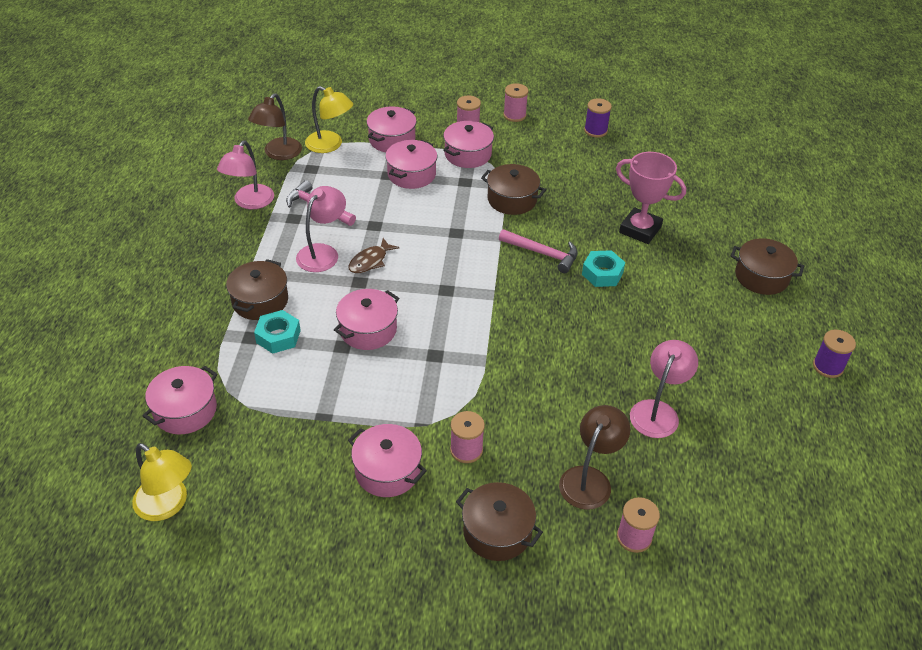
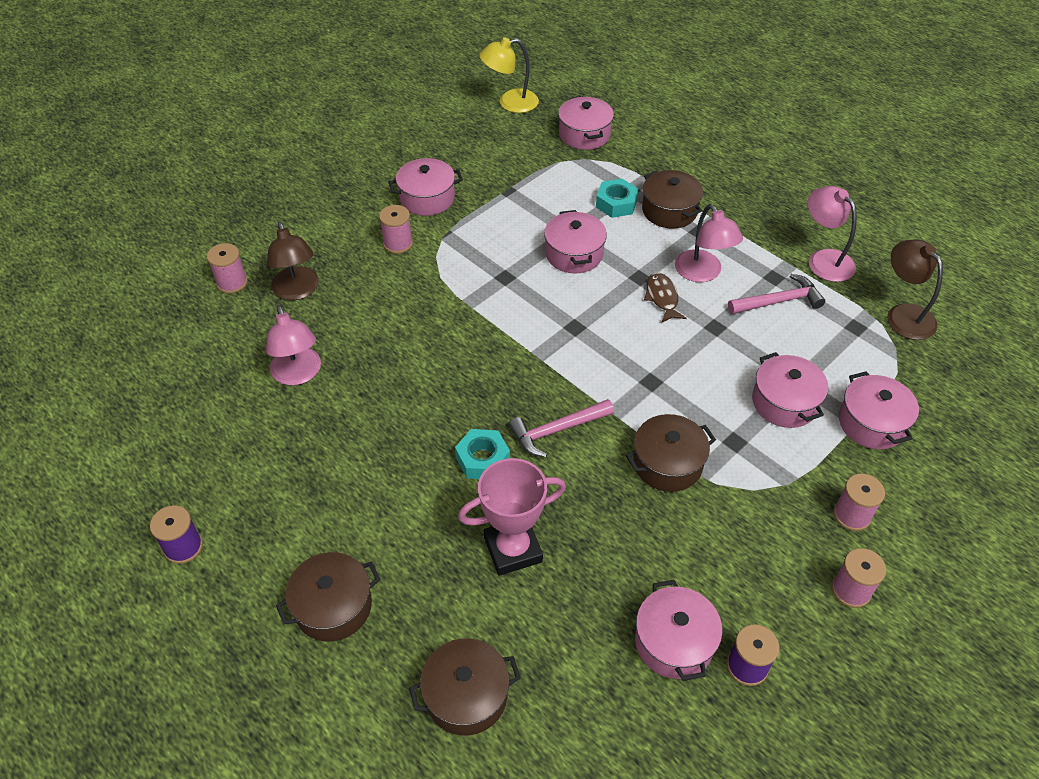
camera: 130 degrees right, 5 degrees up
(330, 145) = (895, 363): yellow lamp -> none
(468, 154) = (789, 478): pink pot -> pink pot (674, 642)
(497, 531) = (321, 222): brown pot -> brown pot (466, 695)

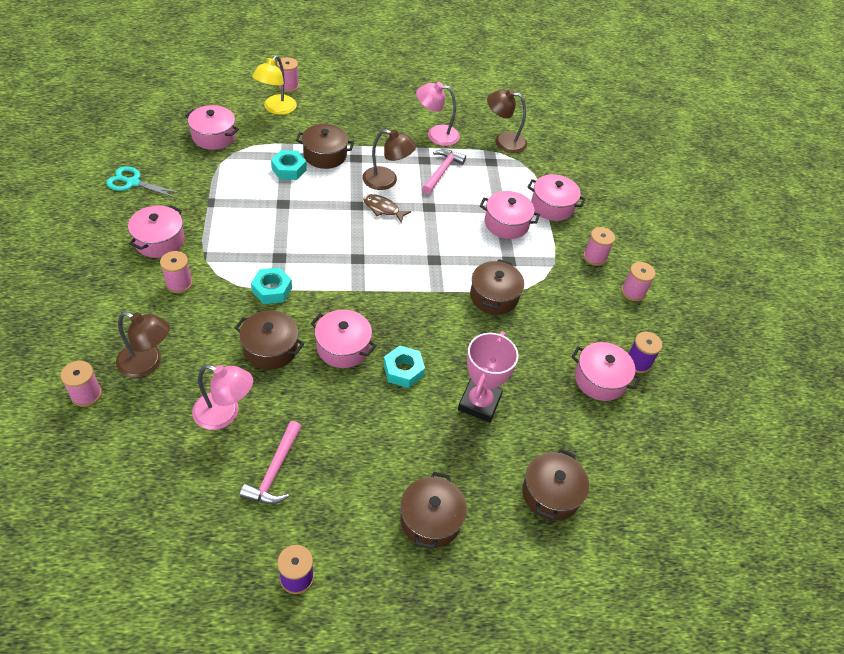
camera: 55 degrees left, 0 degrees up
(398, 350) = (270, 349): none -> brown pot
(462, 301) = (272, 290): none -> turquoise nut
(467, 137) = (133, 182): none -> turquoise scissors
(510, 103) = (134, 142): yellow lamp -> yellow lamp (276, 109)
(557, 430) = (421, 323): pink hammer -> pink hammer (275, 471)
(574, 254) = (303, 216): pink pot -> pink pot (343, 347)
(702, 273) = (387, 181): pink lamp -> brown lamp
(718, 124) = (288, 86): none -> pink spool

